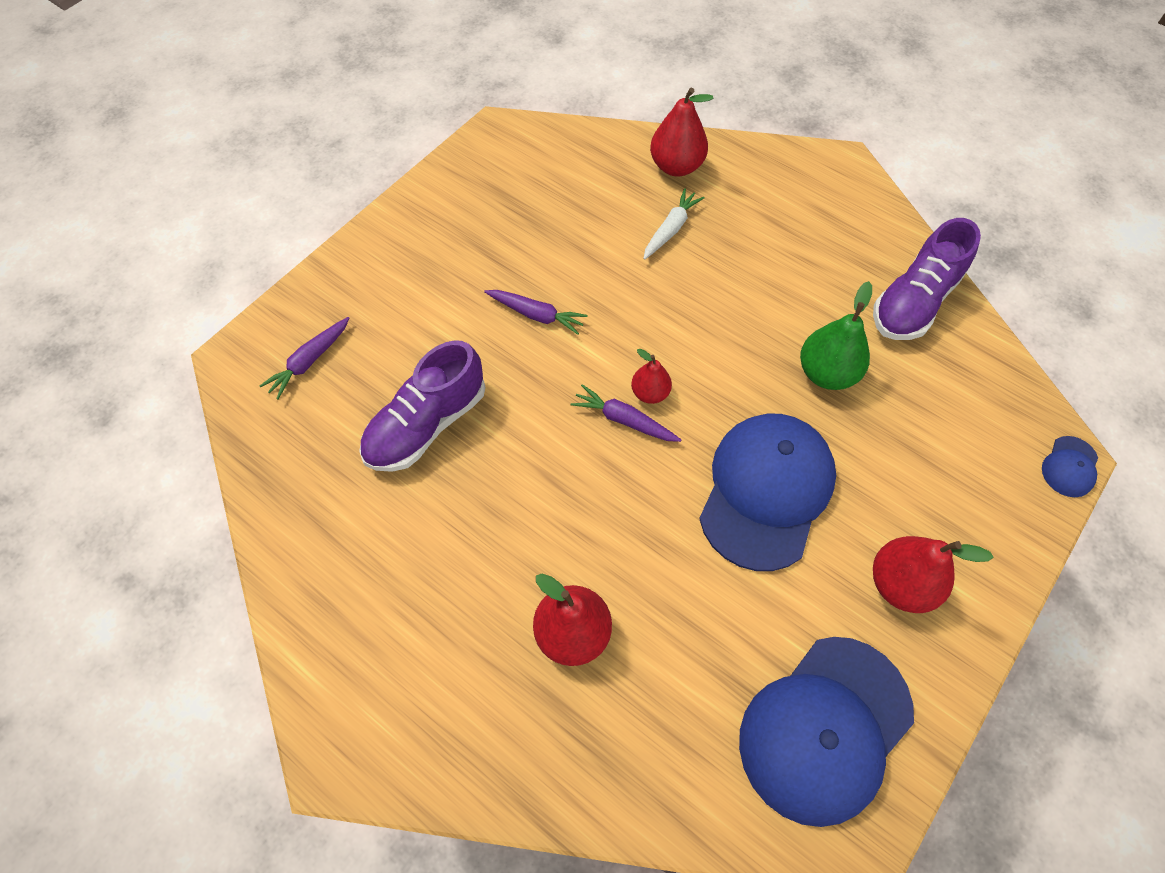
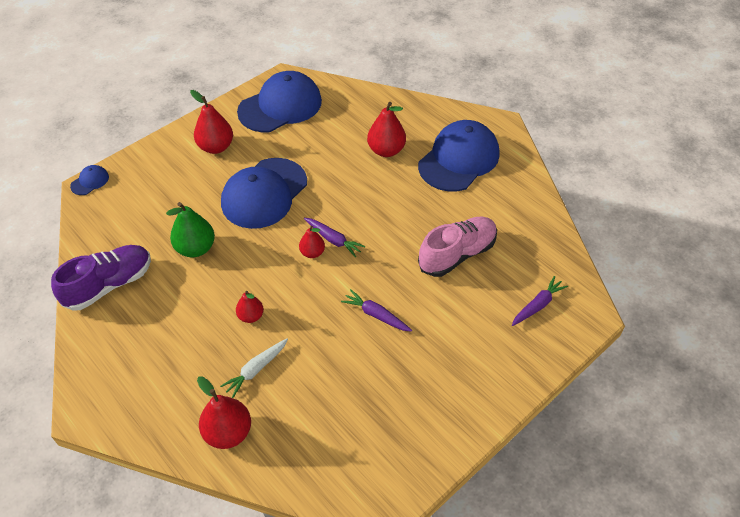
camera: 170 degrees left, 10 degrees down
(426, 425) = (457, 254): purple shoe -> pink shoe
(427, 634) = (459, 159): none -> blue cap
(703, 289) = (251, 316): none -> red pear

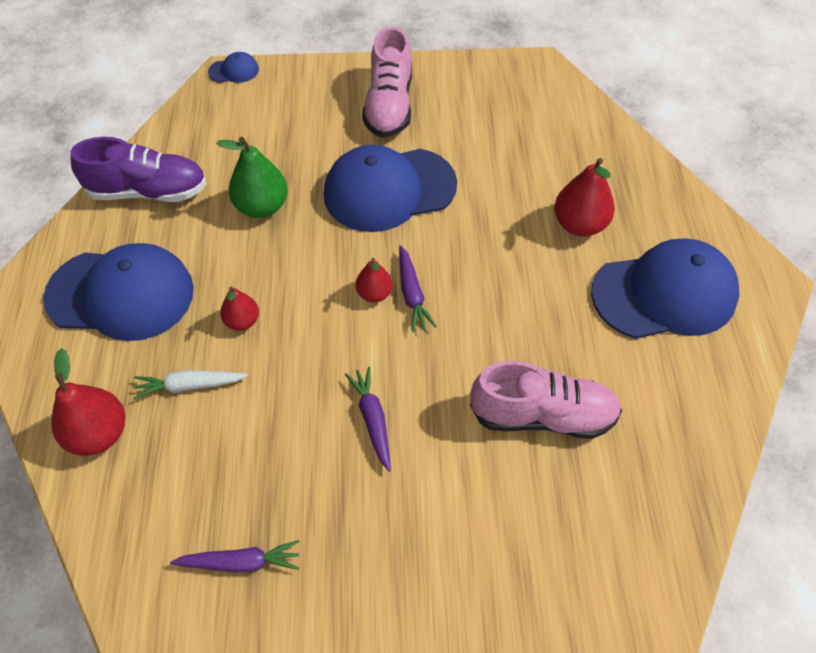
camera: 40 degrees right, 5 degrees up
(216, 147) = (389, 105): red pear -> pink shoe
(280, 106) = (504, 98): blue cap -> blue cap (121, 294)
(537, 305) = (585, 561): purple carrot -> purple carrot (240, 562)

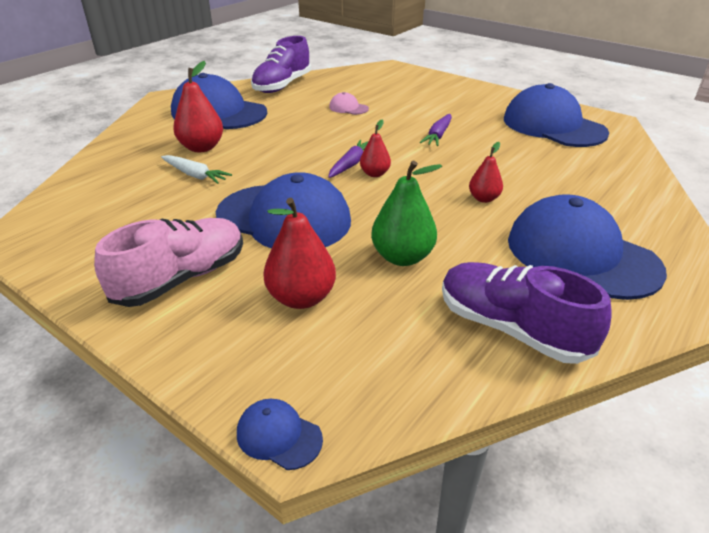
camera: 140 degrees left, 20 degrees down
(98, 434) = (627, 190): red pear -> red pear (301, 298)
(190, 386) = (546, 186): white carrot -> white carrot (195, 175)
(240, 562) = (553, 126): purple carrot -> blue cap
(543, 415) = (348, 108): pink shoe -> pink cap
(699, 417) = (282, 86): none -> purple shoe

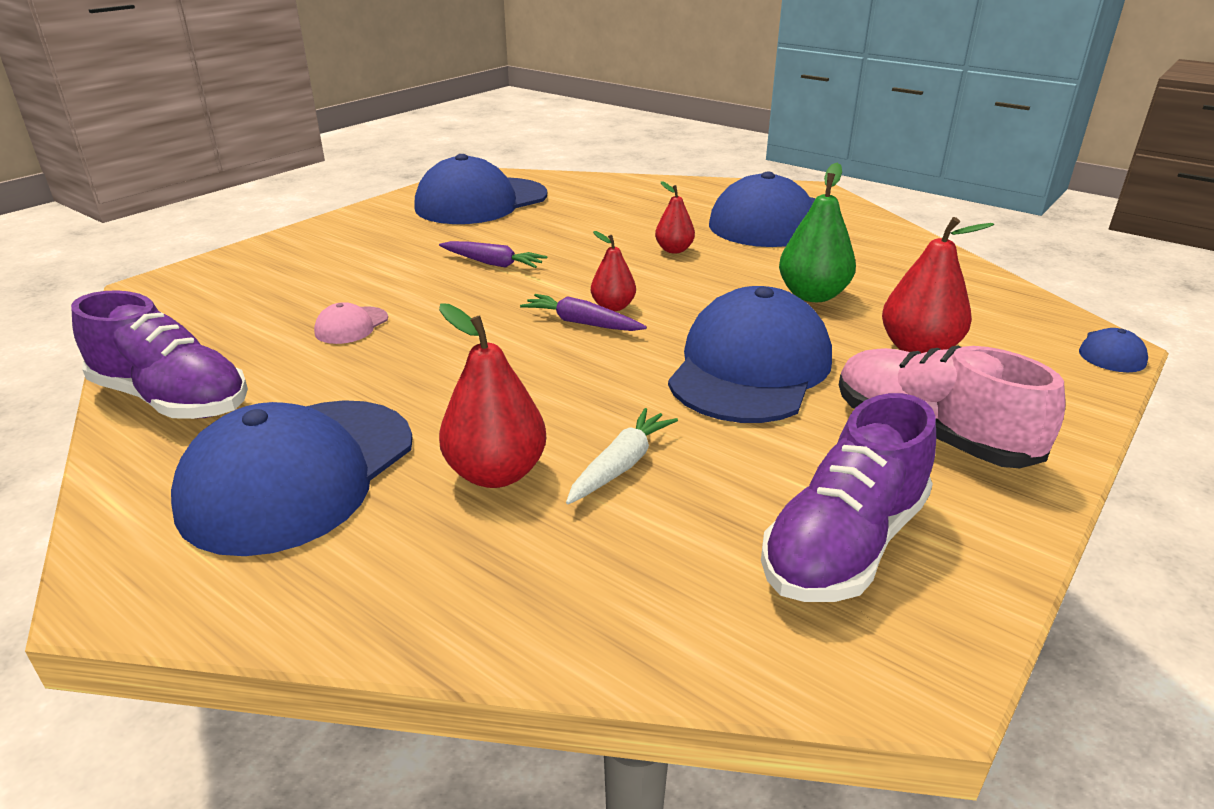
camera: 90 degrees left, 5 degrees down
(511, 328) = (901, 256): purple shoe -> purple shoe (844, 545)

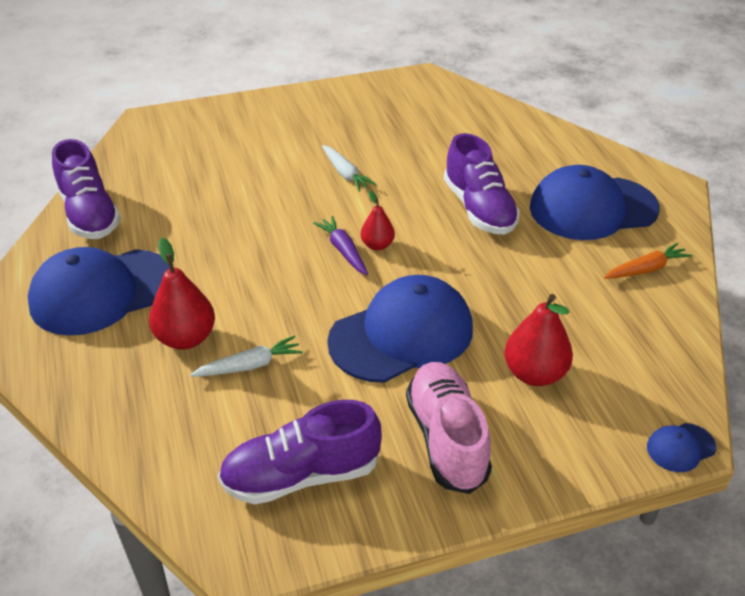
camera: 35 degrees right, 10 degrees up
(351, 326) = (216, 196): pink cap -> none
(481, 202) = (400, 107): blue cap -> none
(493, 263) = (345, 174): purple carrot -> white carrot
(674, 250) = (479, 209): red pear -> purple shoe
(812, 295) = (524, 294): green pear -> none
(881, 246) = (646, 269): none -> orange carrot

